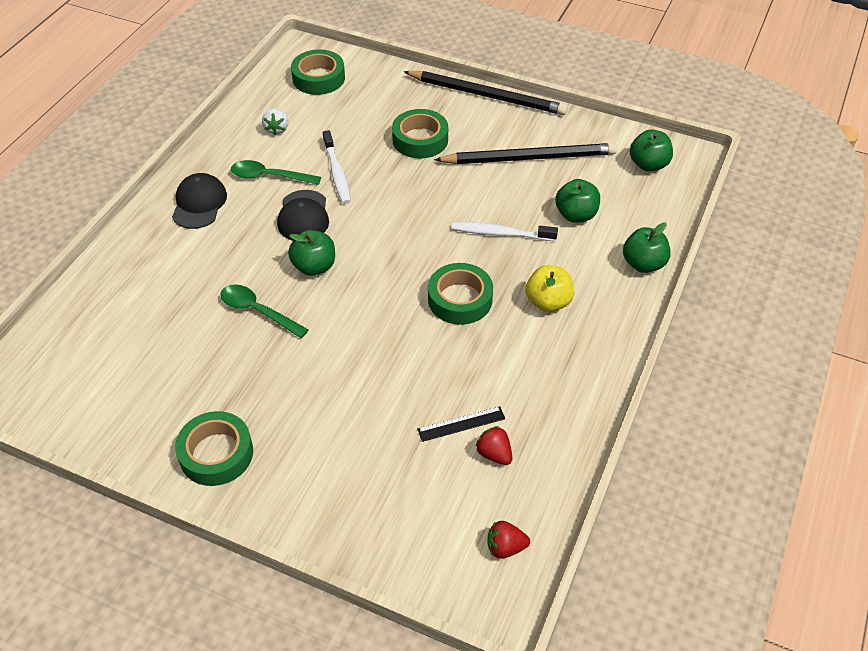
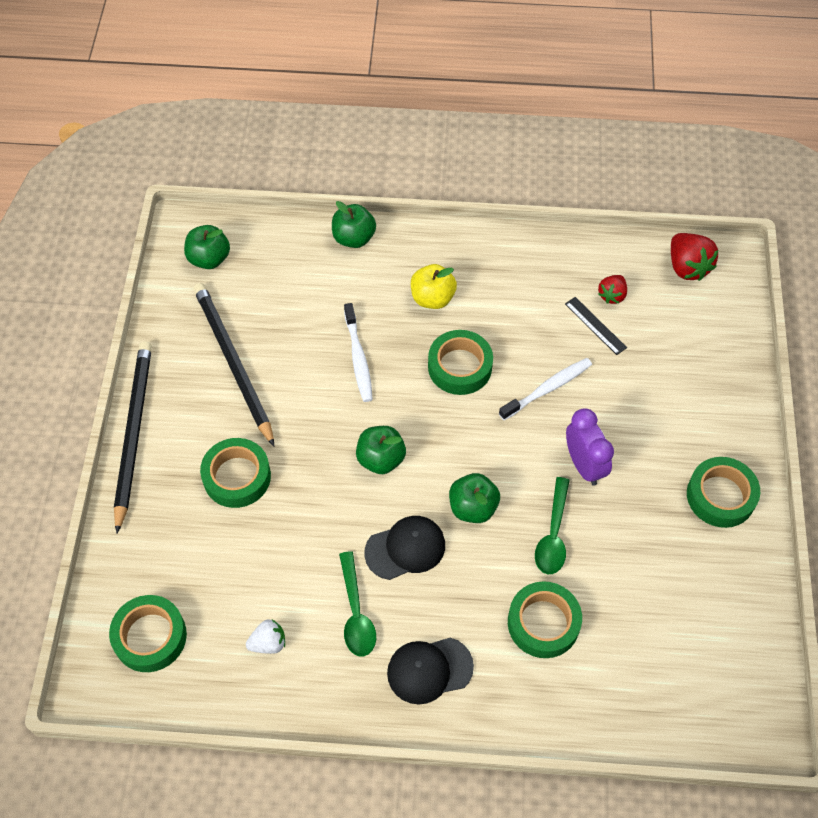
camera: 110 degrees left, 10 degrees up
(188, 279) = (543, 623): none -> green tape
(310, 357) = (584, 465): none -> purple clock
(337, 173) = (323, 542): white toothbrush -> white toothbrush (547, 389)
(505, 547) = (687, 267): red strawberry -> red strawberry, size x1.63
(576, 215) = (307, 303): green apple -> green apple (381, 459)

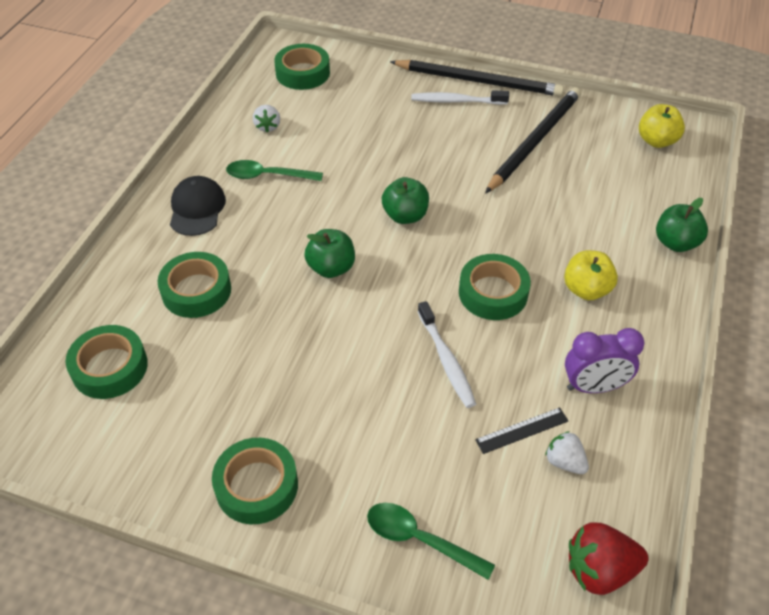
camera: 105 degrees right, 10 degrees down
(209, 259) = (656, 141): green apple -> yellow apple
(233, 362) = (535, 141): black pencil -> black pencil turned 45 degrees counterclockwise
(237, 477) = (419, 129): green tape -> green tape (110, 367)
(358, 358) = (521, 220): white toothbrush -> white toothbrush (456, 101)
(405, 548) = (310, 215): black cap -> none
(553, 534) = (278, 321): green spoon -> green spoon (420, 539)
(584, 465) = (343, 367): purple clock -> purple clock (594, 387)
(612, 295) = (564, 462): red strawberry -> white strawberry

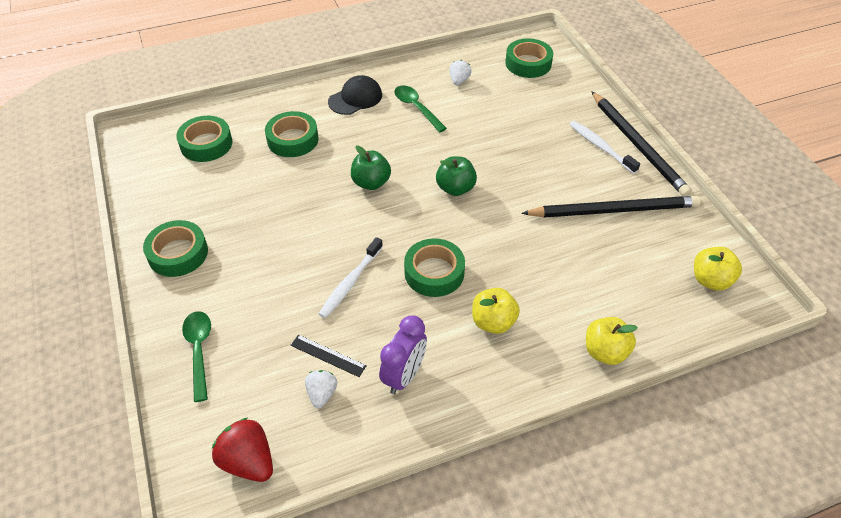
camera: 50 degrees right, 0 degrees up
(268, 126) = (459, 81): white strawberry -> white strawberry turned 150 degrees clockwise
(594, 387) = (404, 375): purple clock -> purple clock turned 105 degrees counterclockwise
(675, 243) = (605, 352): green apple -> yellow apple

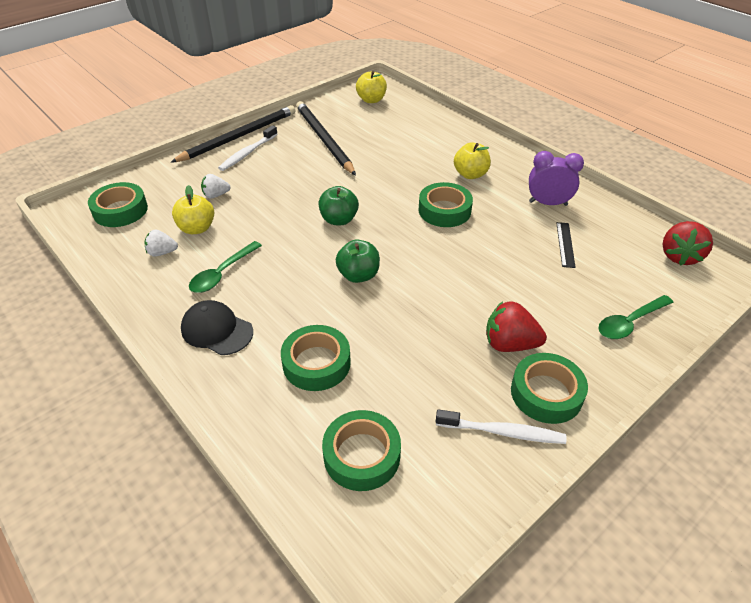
camera: 110 degrees left, 5 degrees down
(236, 251) = (509, 344): none -> red strawberry
(322, 394) = (598, 237): white strawberry -> white strawberry (216, 195)
(350, 282) = (488, 253): white toothbrush -> white toothbrush (502, 432)
(605, 352) = (459, 129): yellow apple -> yellow apple (197, 228)

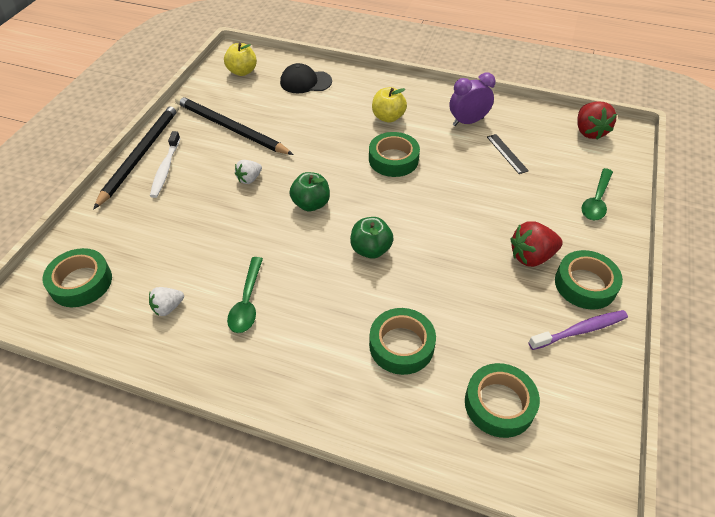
camera: 30 degrees left, 5 degrees up
(197, 228) = (182, 268): yellow apple -> none
(216, 195) = (171, 226): white strawberry -> white strawberry (249, 179)
(217, 330) = (290, 358): black cap -> black cap (305, 82)
(502, 432) = (580, 330): white toothbrush -> purple toothbrush

